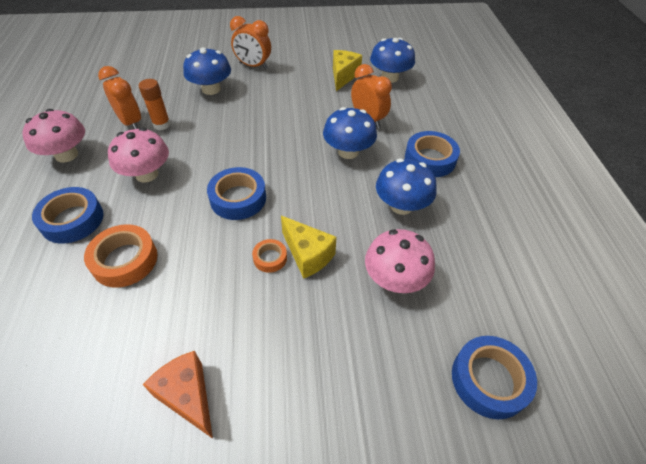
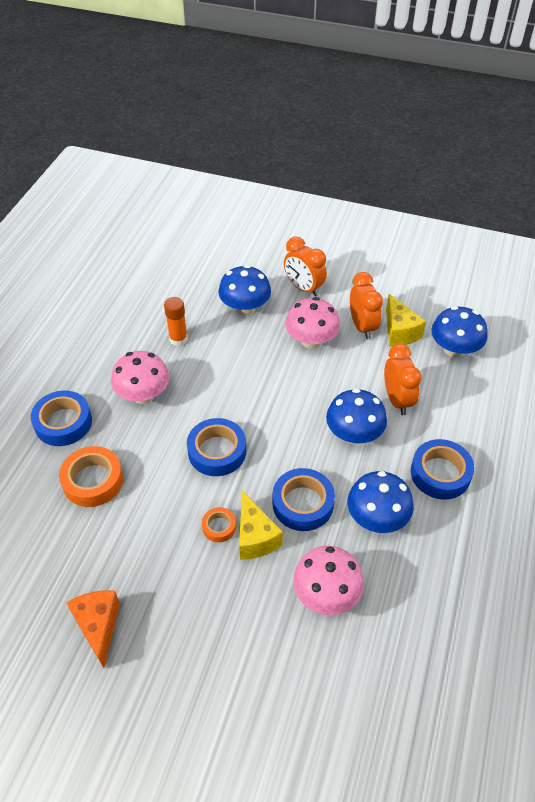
camera: 25 degrees right, 0 degrees up
(66, 155) = (80, 348): pink mushroom -> pink mushroom (311, 340)
(131, 122) = (150, 327): orange clock -> orange clock (362, 327)
(343, 76) = (399, 332): yellow cheese -> yellow cheese turned 120 degrees clockwise
(489, 380) = (361, 726): blue tape -> blue tape (303, 503)

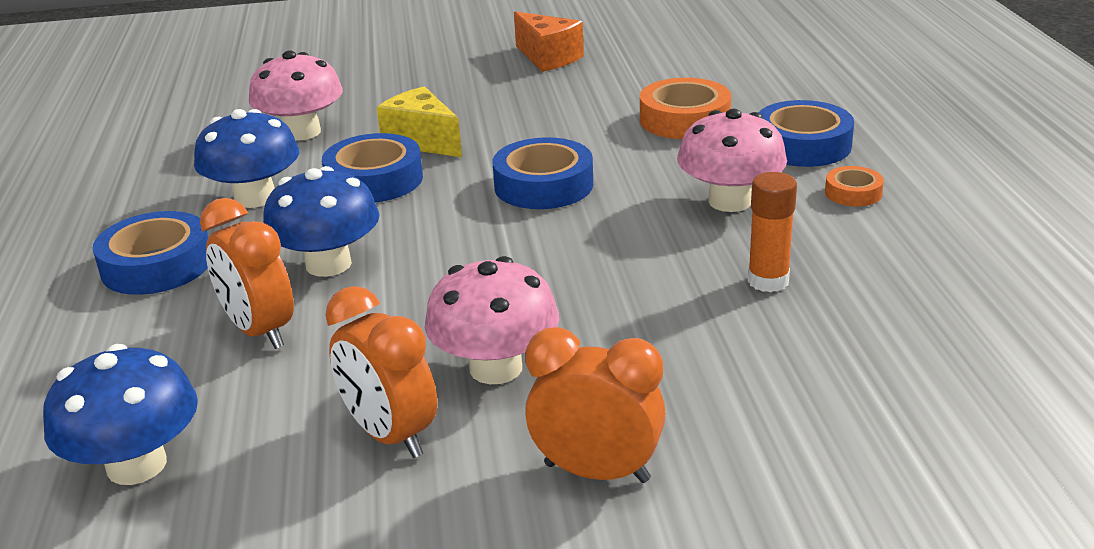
camera: 155 degrees right, 20 degrees down
(219, 527) = (477, 135): orange tape -> orange tape (853, 193)
(245, 307) = (698, 378): blue mushroom -> none
(399, 332) = (290, 456): yellow cheese -> none

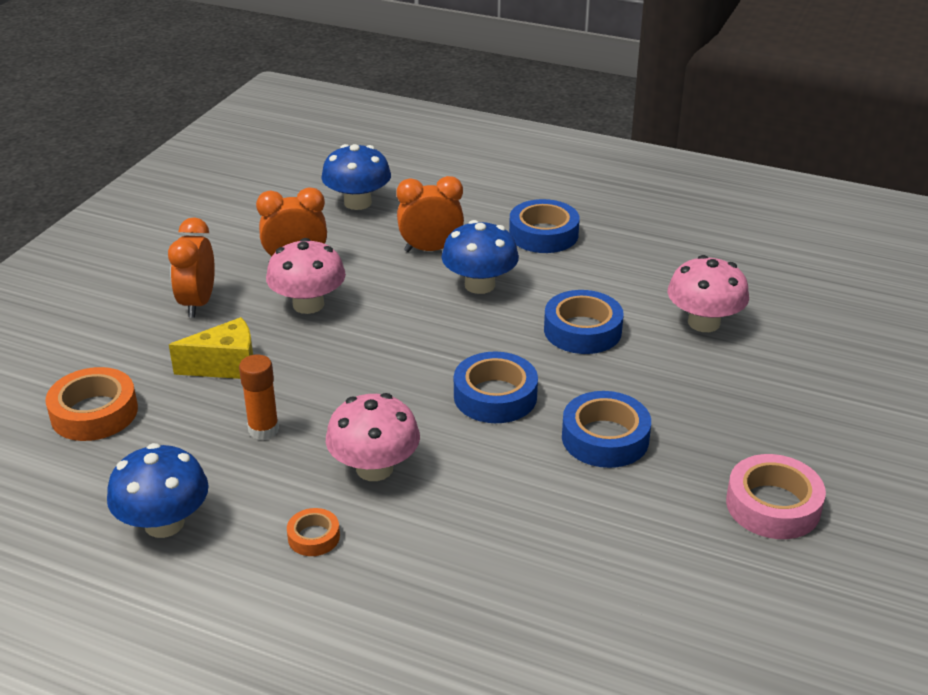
camera: 120 degrees right, 5 degrees up
(255, 198) = (603, 281): blue mushroom -> blue mushroom (164, 523)
(422, 141) = (631, 369): yellow cheese -> yellow cheese (226, 366)
(548, 58) = (773, 505): orange cheese -> pink tape
(597, 472) = (198, 303): orange clock -> orange clock turned 135 degrees clockwise
(684, 120) = (538, 520): orange tape -> orange tape (94, 413)
(802, 145) = (417, 561): blue tape -> blue tape (605, 438)

